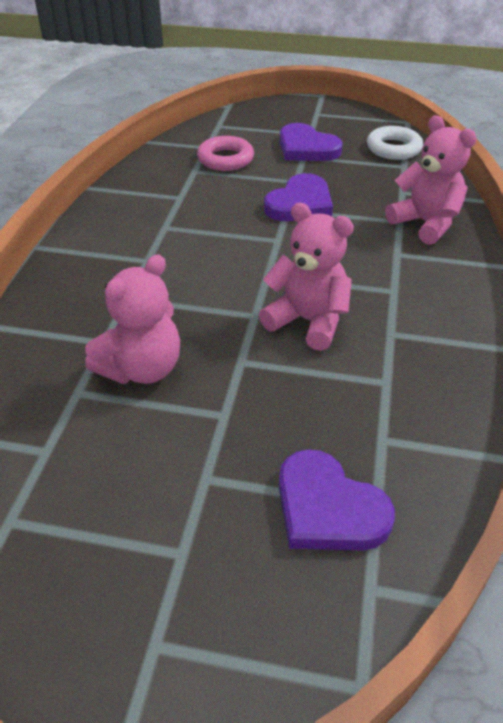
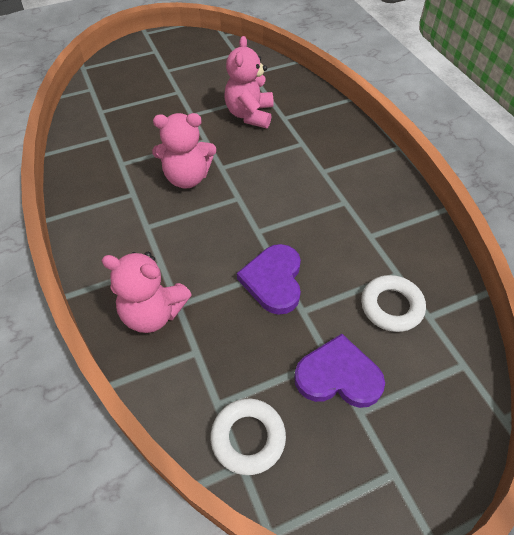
camera: 145 degrees right, 10 degrees up
(225, 159) = (391, 306): pink ring -> white ring
(328, 508) = (120, 103): purple heart -> none

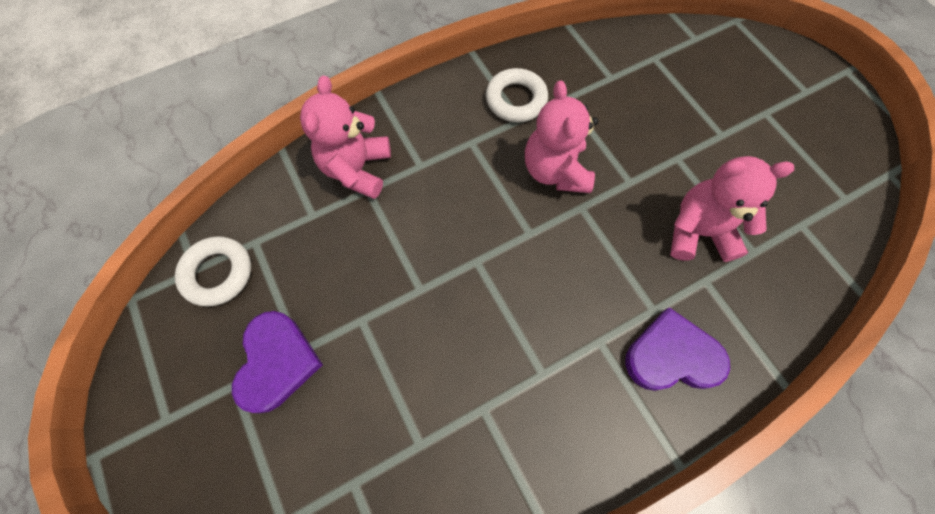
camera: 85 degrees right, 15 degrees up
(273, 280) = (402, 285): purple heart -> purple heart (672, 355)
(391, 306) = (367, 432): white ring -> white ring (516, 100)

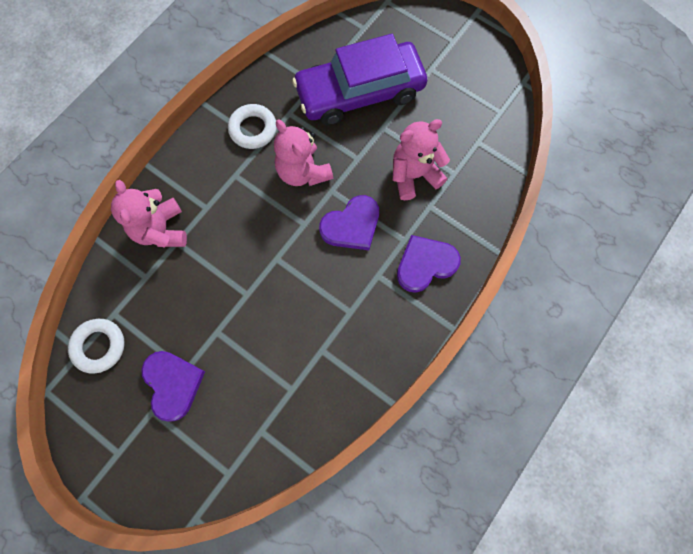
camera: 25 degrees left, 5 degrees up
(590, 261) = (352, 225): none -> purple heart
(663, 107) = (360, 92): none -> purple car

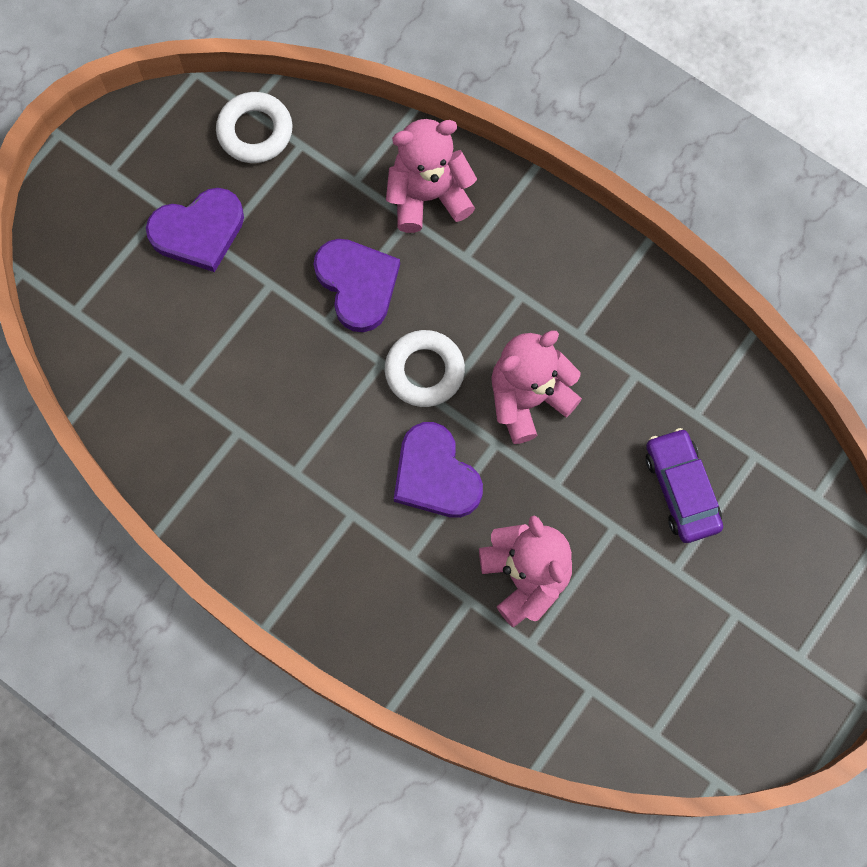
camera: 90 degrees right, 0 degrees up
(253, 129) = (603, 319): white ring -> white ring (424, 371)
(360, 92) = (681, 489): purple car -> purple car, size x0.51
(425, 264) = (369, 589): purple heart -> purple heart (357, 284)

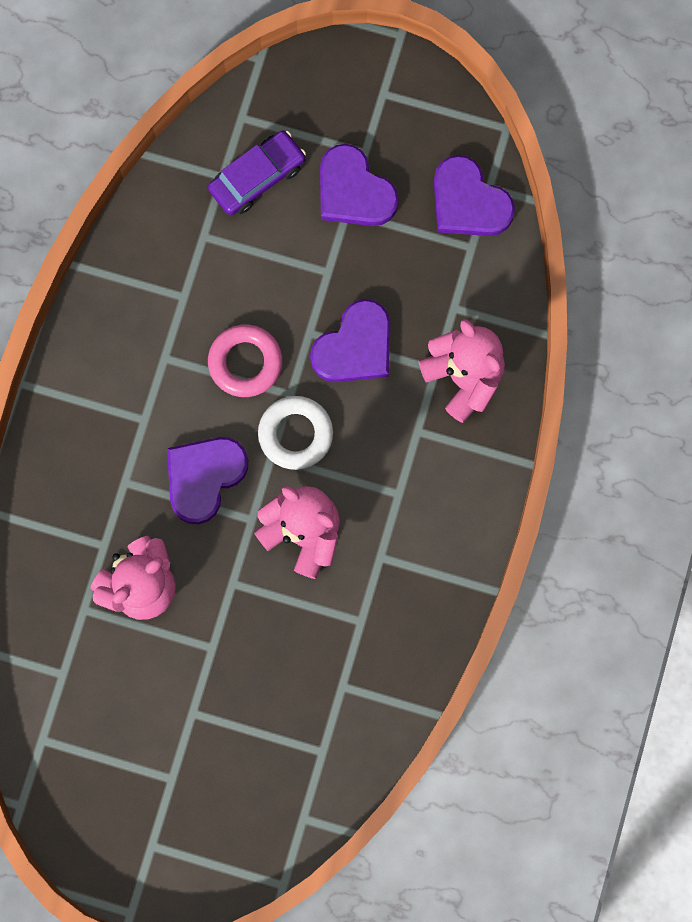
camera: 70 degrees right, 5 degrees up
(255, 131) = (468, 202): white ring -> purple heart
(332, 394) = (245, 362): none -> pink ring
(681, 489) = (267, 695): purple car -> purple car (257, 177)

